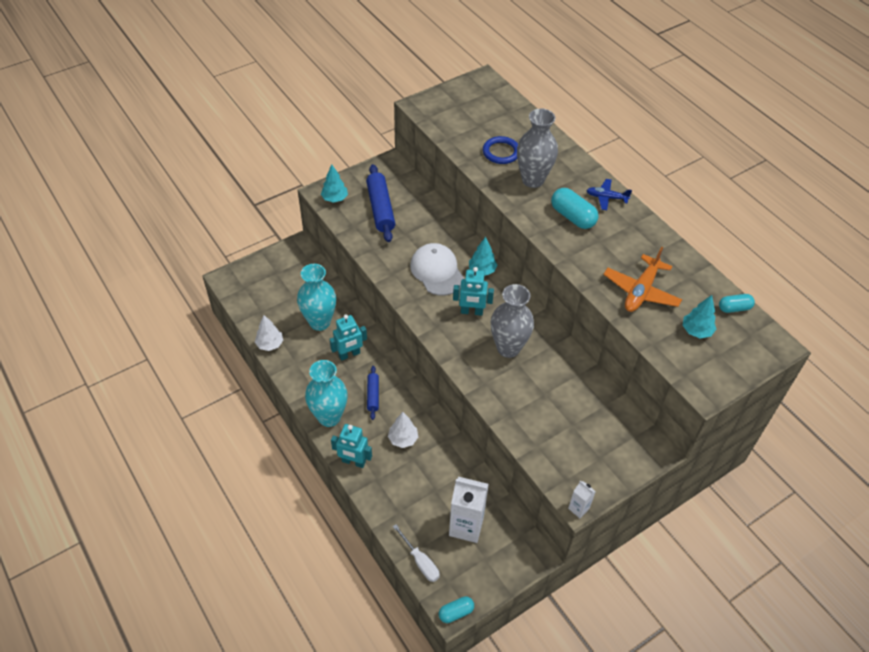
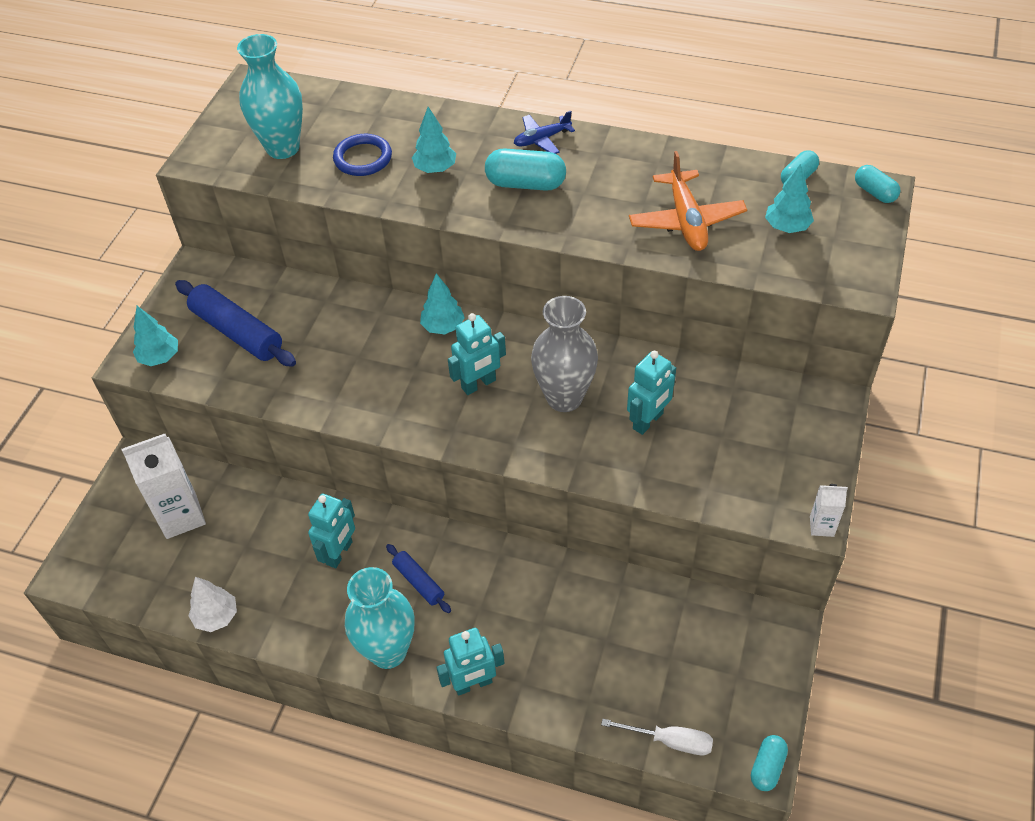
camera: 35 degrees left, 0 degrees up
(319, 322) = (260, 540): turquoise vase -> turquoise vase (283, 148)
(403, 439) = (508, 608): white tree -> none
(437, 271) = (388, 363): white cap -> none
(466, 526) = (681, 655): white carton -> white carton (181, 516)
(533, 180) = (435, 169): grey vase -> turquoise tree
(540, 390) = (648, 421): none -> turquoise robot
(773, 345) = (874, 192): none -> turquoise capsule

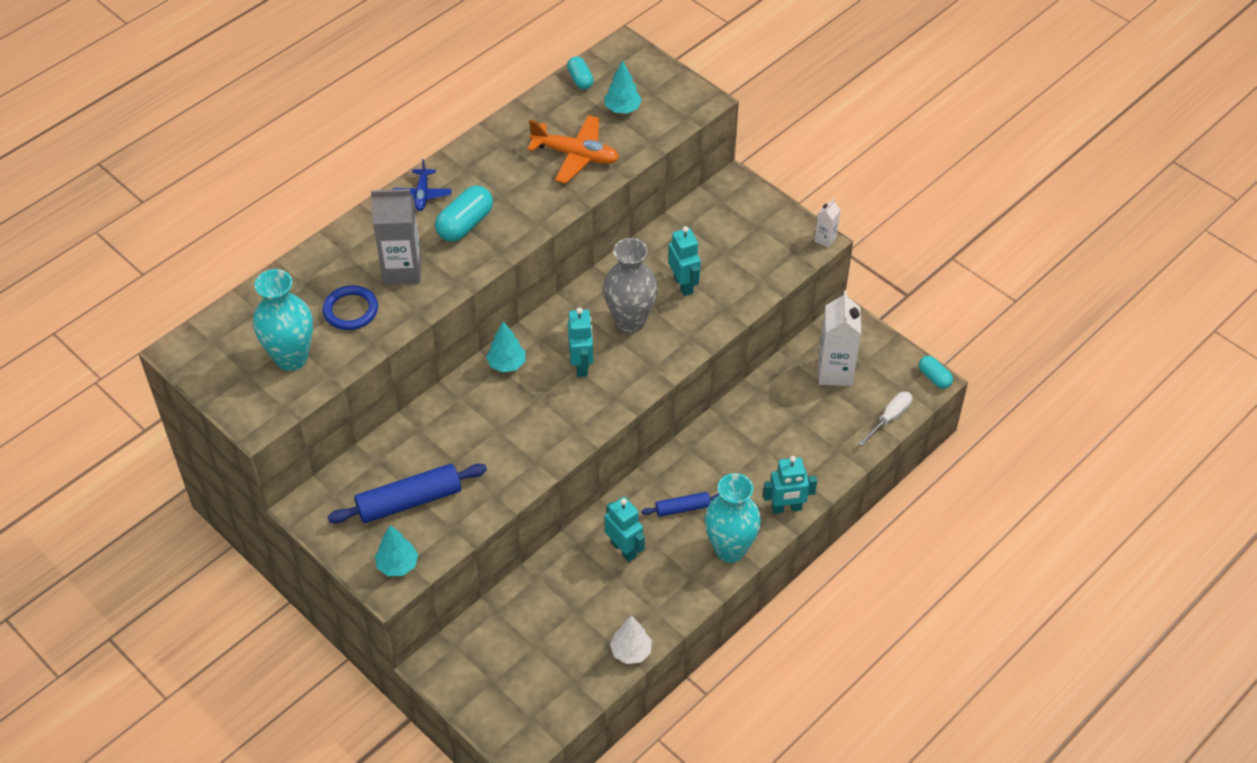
camera: 65 degrees left, 0 degrees up
(181, 516) = (515, 648): white carton -> white carton (835, 372)
(435, 169) = (402, 270): turquoise tree -> grey carton
(473, 684) = (786, 508): turquoise robot -> turquoise robot turned 75 degrees clockwise
(874, 192) = (625, 51): turquoise capsule -> none

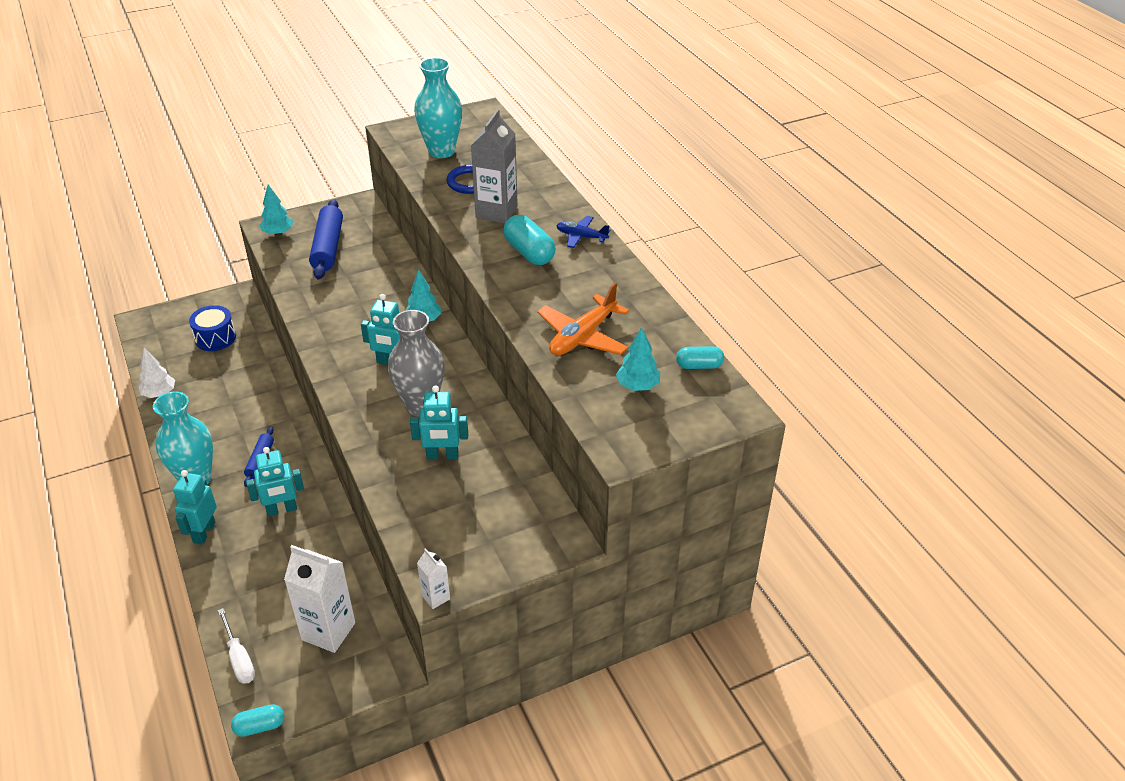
camera: 110 degrees right, 10 degrees down
(520, 647) = (215, 338): none -> blue drum
(624, 549) = (250, 413): turquoise robot -> turquoise robot (282, 510)

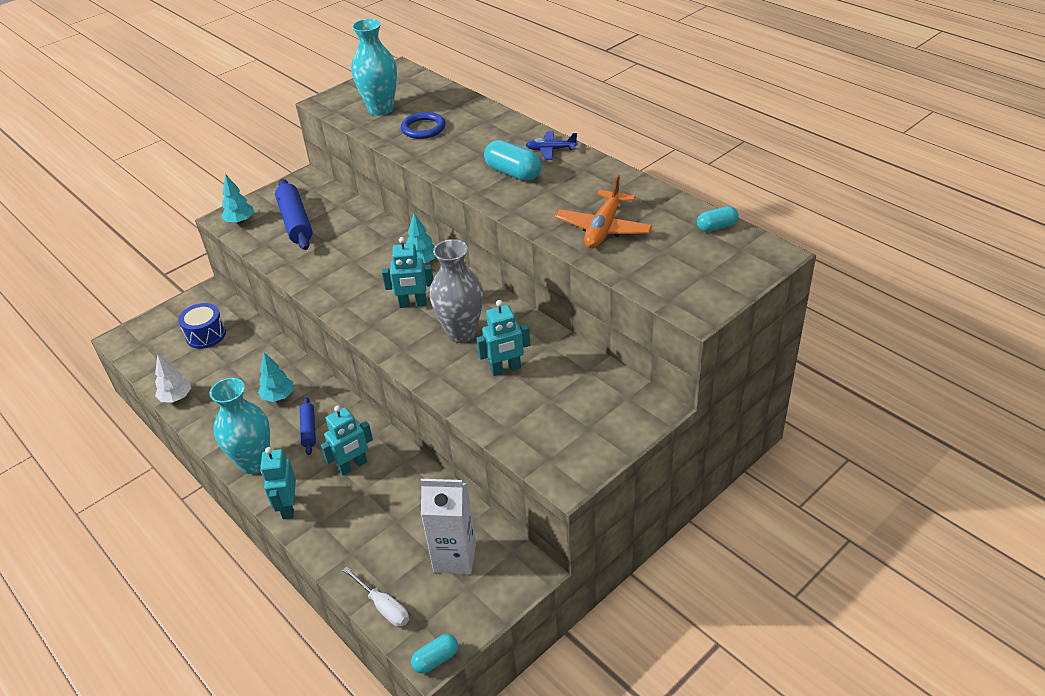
camera: 15 degrees left, 0 degrees up
(436, 597) = (569, 488): white carton -> none
(496, 212) = (463, 147): grey carton -> none
(637, 386) = (676, 255): turquoise tree -> turquoise tree (278, 396)

